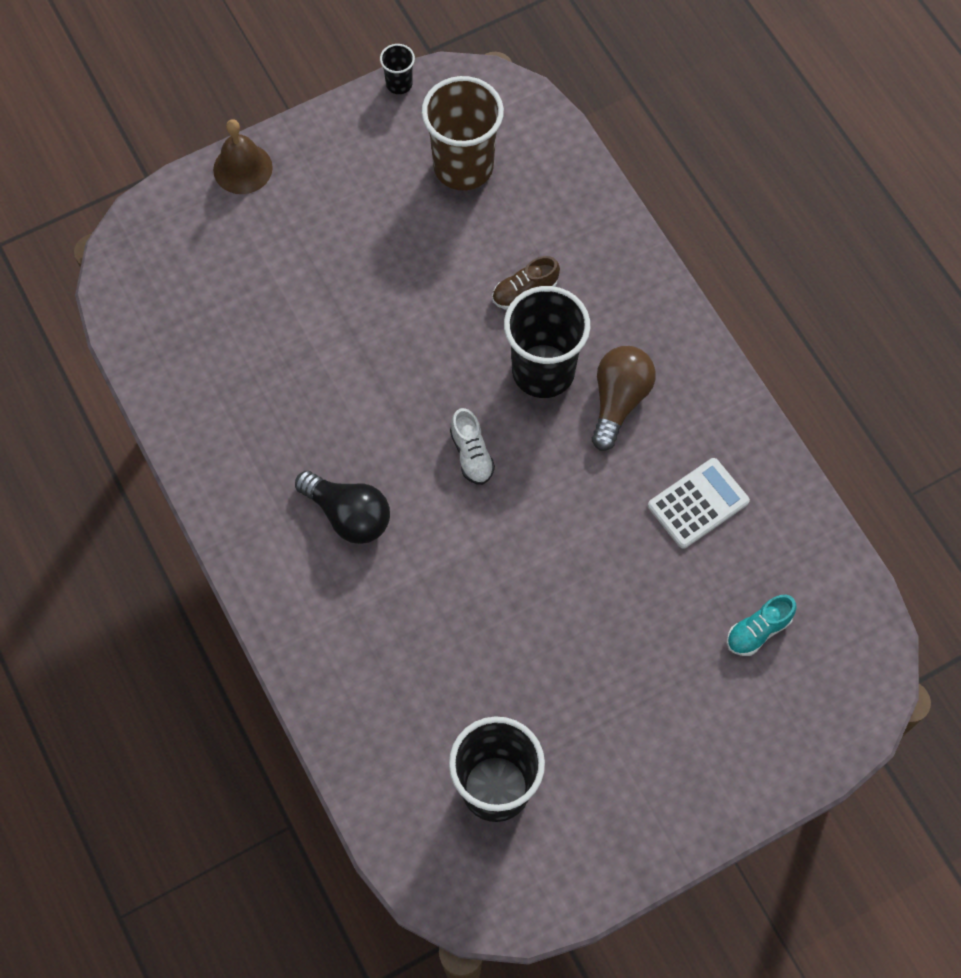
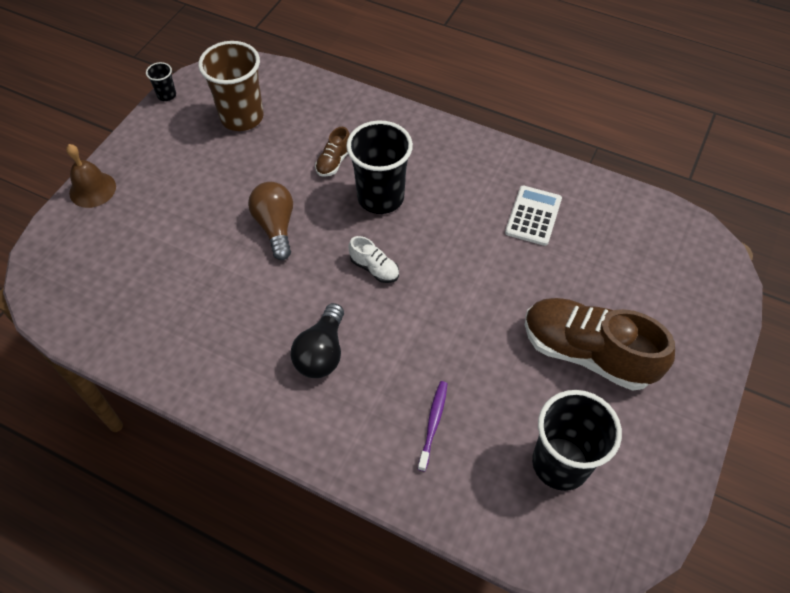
camera: 35 degrees left, 10 degrees down
(348, 515) = (322, 352): black light bulb -> black light bulb turned 105 degrees clockwise
(403, 663) = (433, 423): none -> purple toothbrush
(619, 401) = (439, 188): brown light bulb -> brown light bulb (276, 226)
(621, 698) = (587, 353): none -> brown shoe
(758, 630) = (629, 263): turquoise shoe -> none

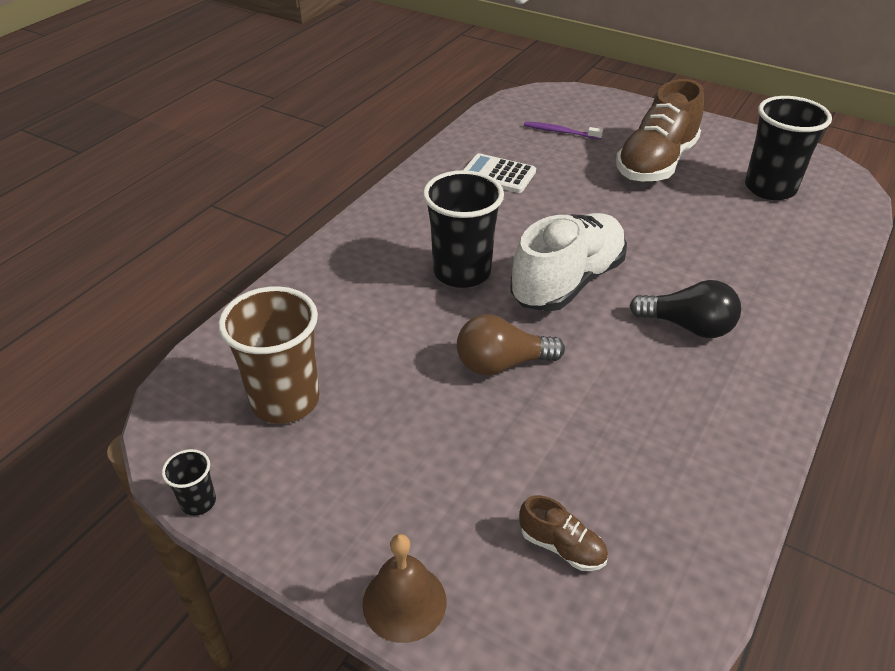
camera: 85 degrees left, 15 degrees down
(334, 162) = (396, 308): brown shoe -> brown shoe (562, 546)
(374, 268) = (567, 282): white shoe -> white shoe, size x2.28
(433, 423) = (753, 253): purple toothbrush -> purple toothbrush (560, 132)

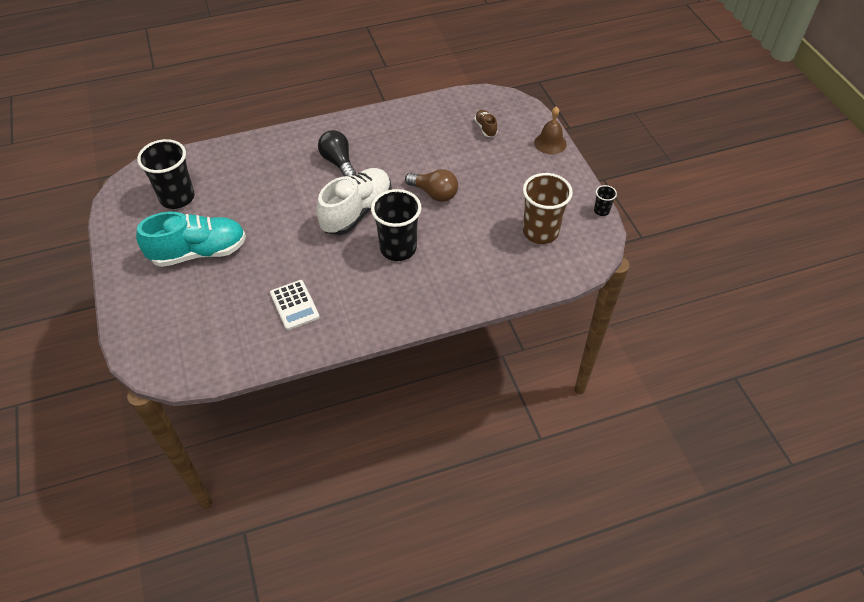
camera: 140 degrees left, 10 degrees up
(560, 132) = (206, 318): purple toothbrush -> none
(567, 282) = (356, 212): white shoe -> white shoe turned 135 degrees clockwise
(656, 163) = (199, 252): brown shoe -> turquoise shoe

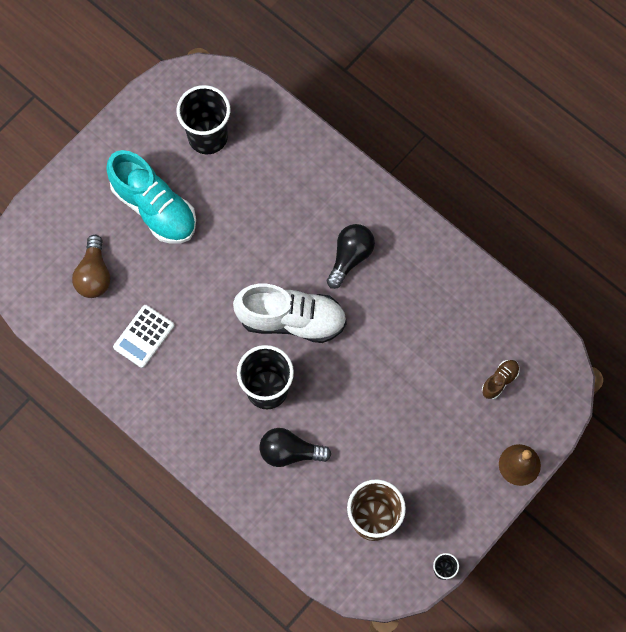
camera: 60 degrees right, 20 degrees up
(434, 193) = (364, 382): brown light bulb -> brown light bulb (94, 275)
(456, 256) = (290, 452): none -> black light bulb

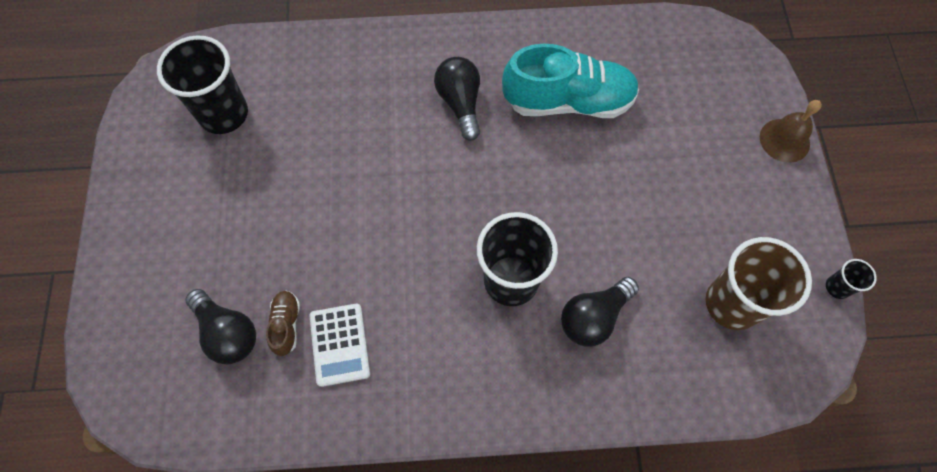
camera: 45 degrees left, 5 degrees down
(94, 275) = (228, 333): brown light bulb -> black light bulb
(154, 207) = (230, 216): turquoise shoe -> turquoise shoe (568, 101)
(291, 319) = (466, 199): white shoe -> none
(499, 381) = (691, 90): brown shoe -> brown shoe (286, 325)

